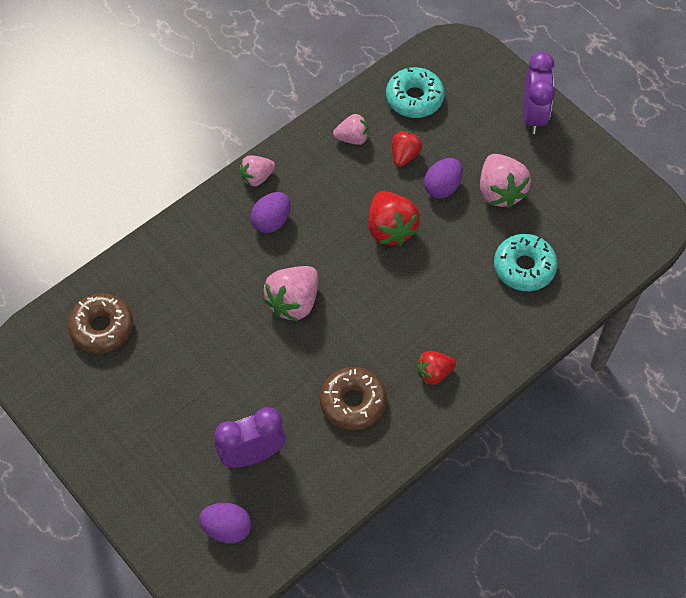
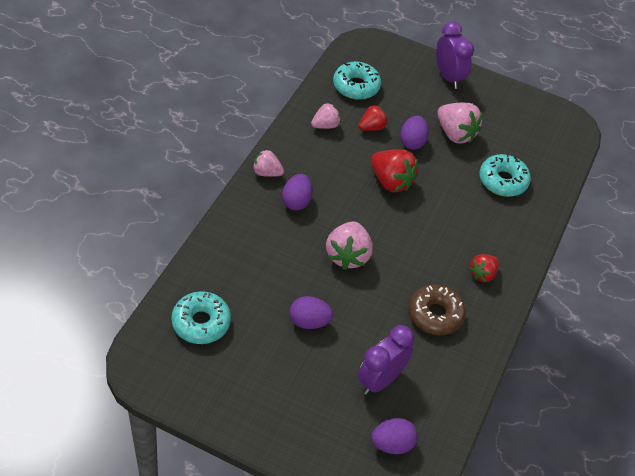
camera: 30 degrees left, 10 degrees down
(102, 328) = (201, 323): brown donut -> turquoise donut
(212, 364) = (309, 321): none -> purple egg
(257, 177) = (267, 172): pink strawberry -> pink strawberry turned 75 degrees clockwise
(404, 155) = (371, 127): red strawberry -> red strawberry turned 60 degrees clockwise

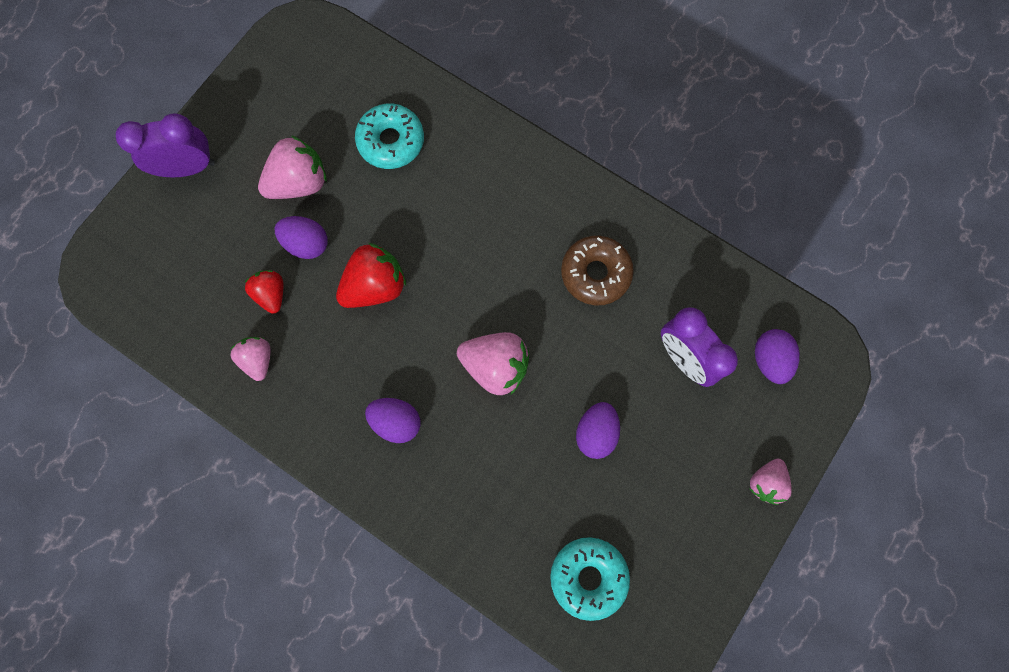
camera: 75 degrees left, 25 degrees up
(267, 172) = (338, 457): pink strawberry -> pink strawberry (765, 482)
(356, 86) = (185, 302): turquoise donut -> none
(482, 274) = (539, 203): red strawberry -> none

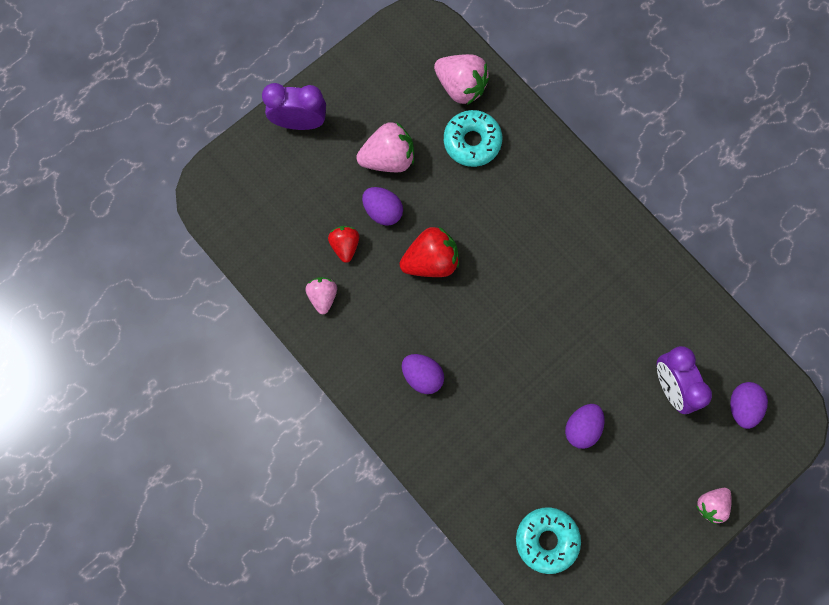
camera: 15 degrees right, 0 degrees up
(495, 366) = (513, 352): pink strawberry -> pink strawberry (461, 86)
(595, 273) = (615, 297): brown donut -> none

